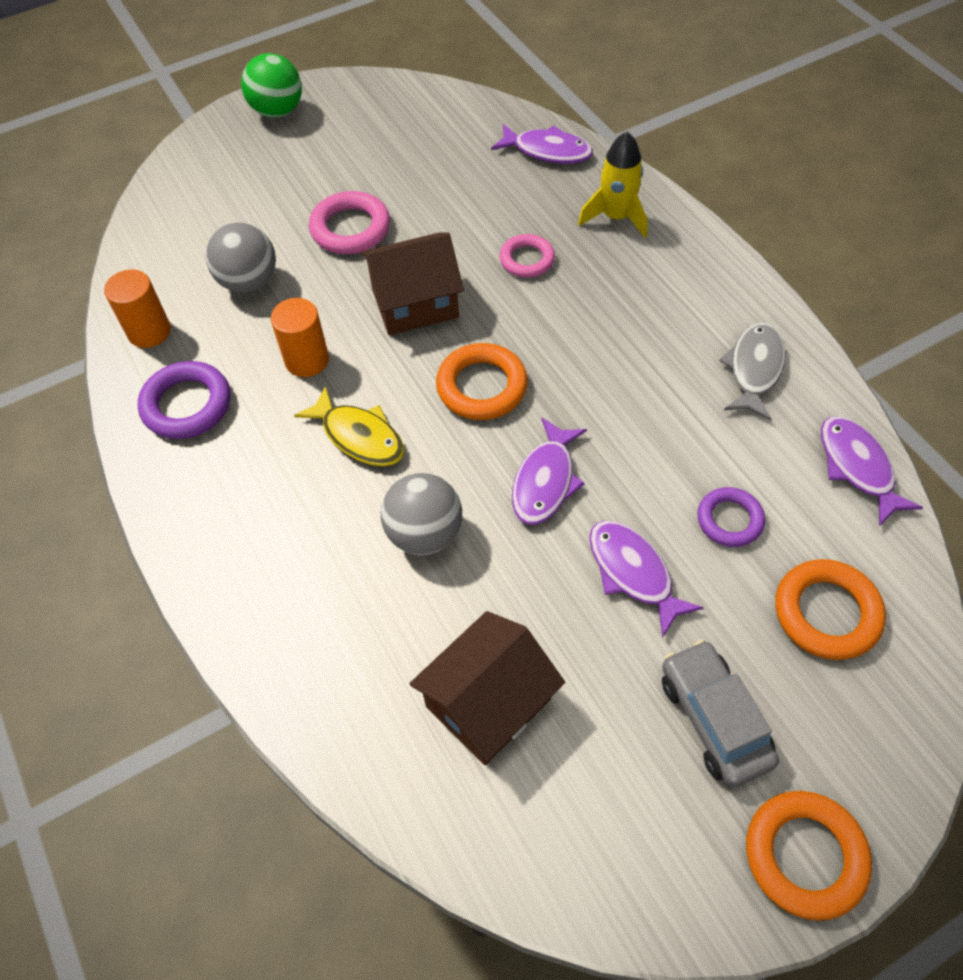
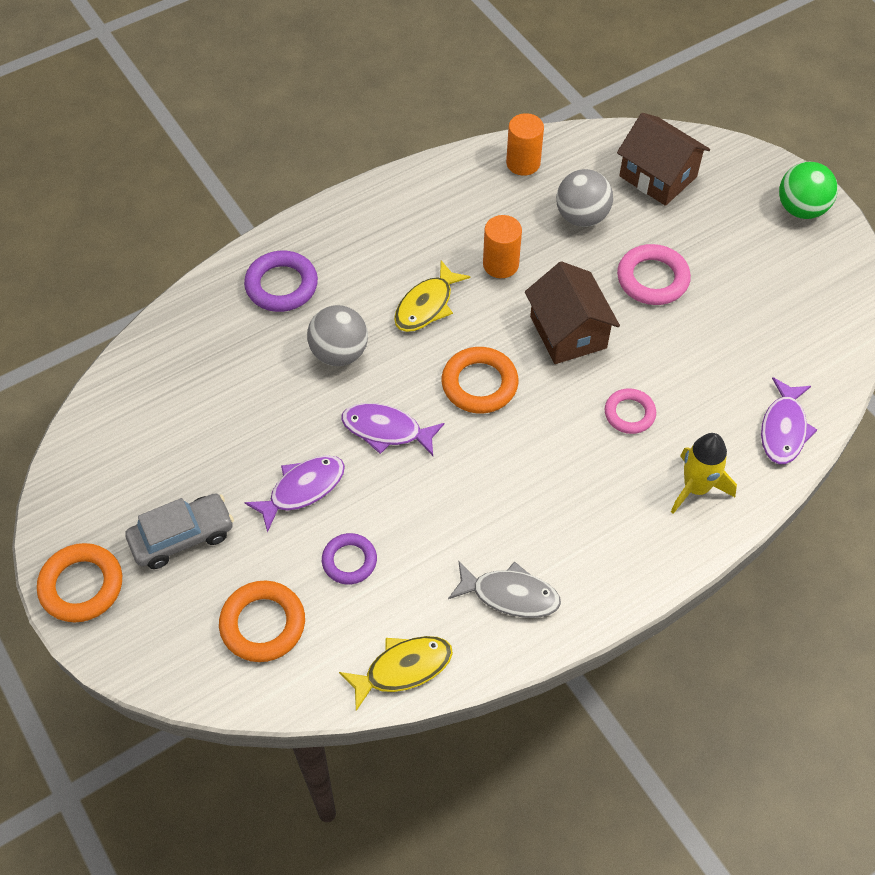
camera: 85 degrees right, 0 degrees up
(187, 405) = (453, 197): purple ring -> purple ring (281, 285)
(488, 703) = (204, 398): brown house -> brown house (658, 176)
(857, 467) = (403, 669): purple fish -> yellow fish

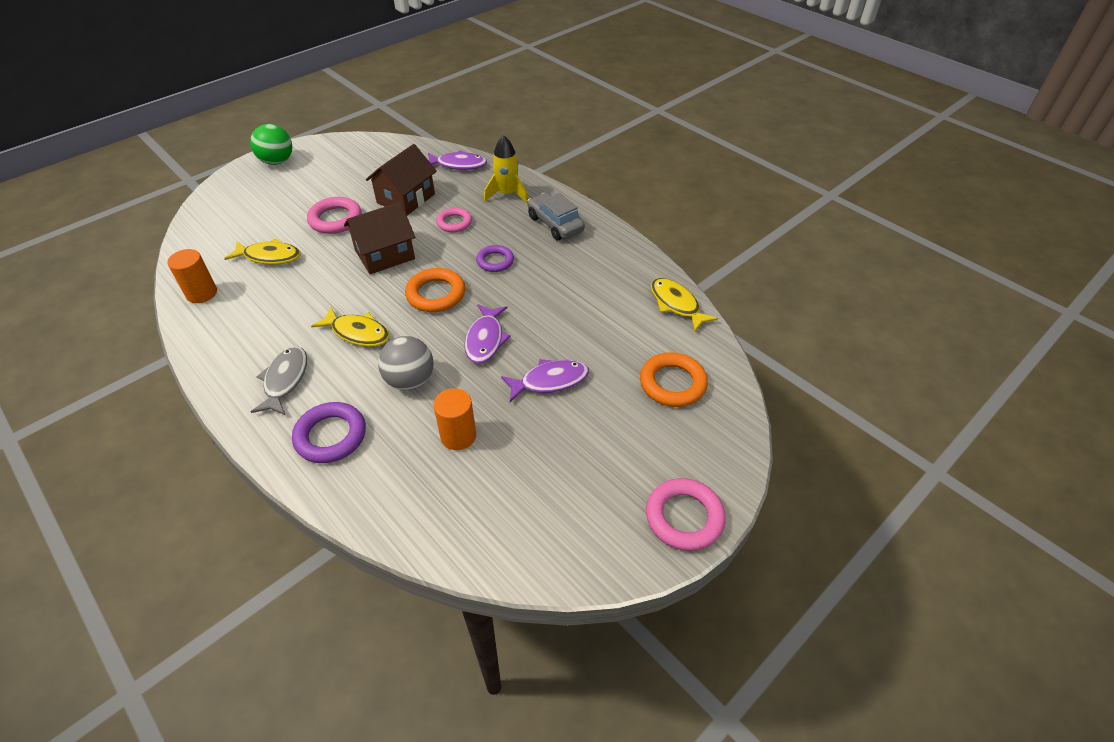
camera: 100 degrees left, 10 degrees down
(81, 586) = (684, 517): orange ring -> pink ring
(182, 537) = (614, 452): grey car -> grey car (555, 224)
(302, 489) = (550, 381): purple fish -> purple fish turned 120 degrees clockwise
(349, 561) = (605, 343): purple ring -> purple ring (495, 261)
(500, 264) = (316, 295): orange cylinder -> orange cylinder (458, 436)
(510, 595) = (605, 262): grey fish -> grey fish (285, 380)
(581, 217) = (269, 256): grey ball -> yellow fish
(658, 176) = (233, 222): brown house -> brown house (406, 198)

